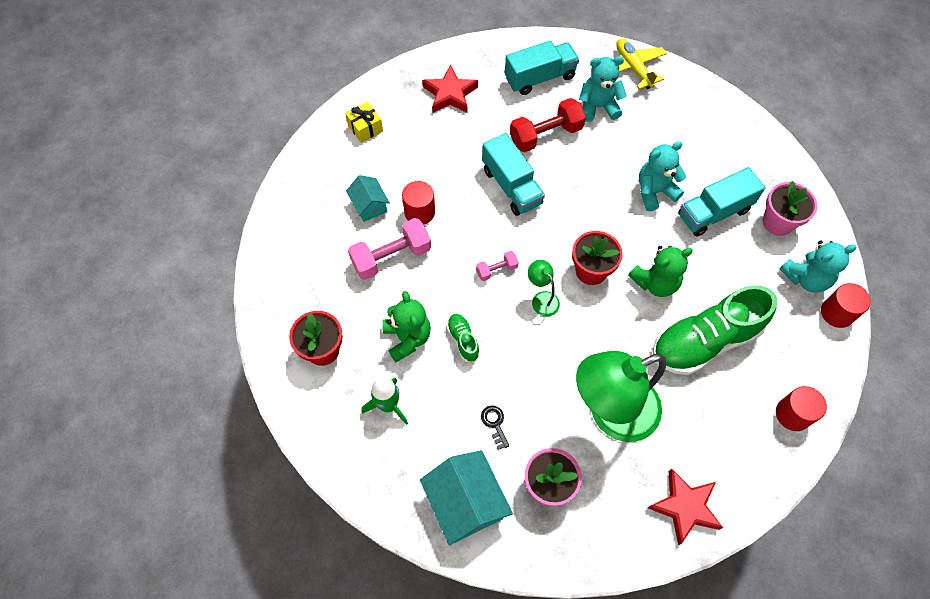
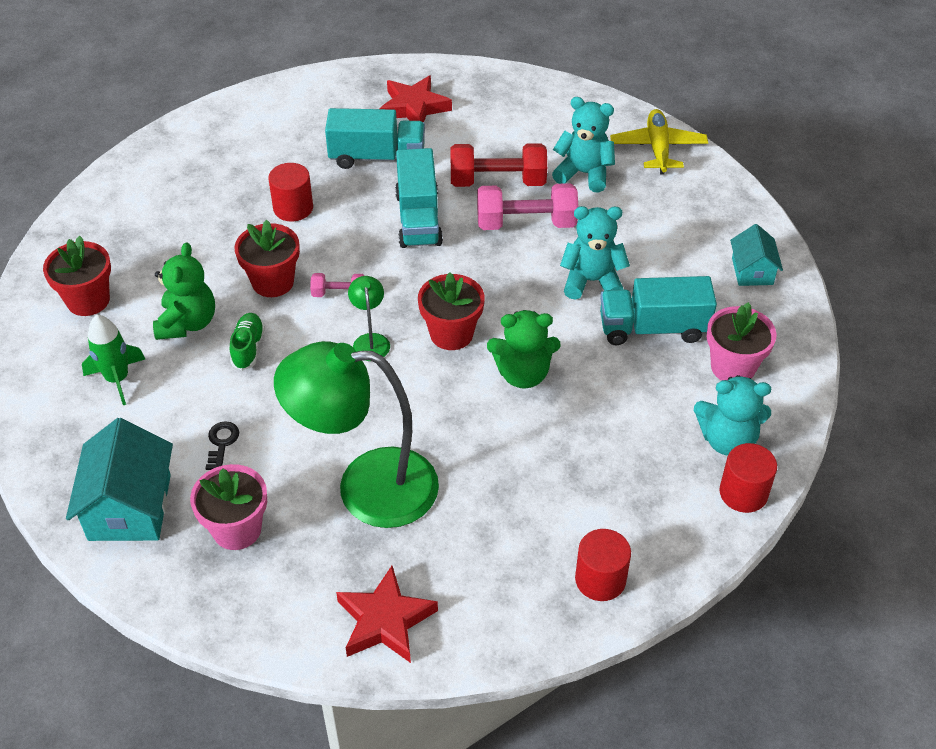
camera: 25 degrees right, 15 degrees down
(365, 128) = (293, 110): yellow gift -> none
(369, 206) = (242, 184): turquoise house -> turquoise house (752, 271)
(391, 257) = (229, 240): pink dumbbell -> pink dumbbell (526, 223)
(445, 279) = (273, 282): none -> red flower pot
(540, 78) = (533, 124): turquoise truck -> turquoise truck (377, 157)
(704, 341) = (540, 457): green shoe -> none

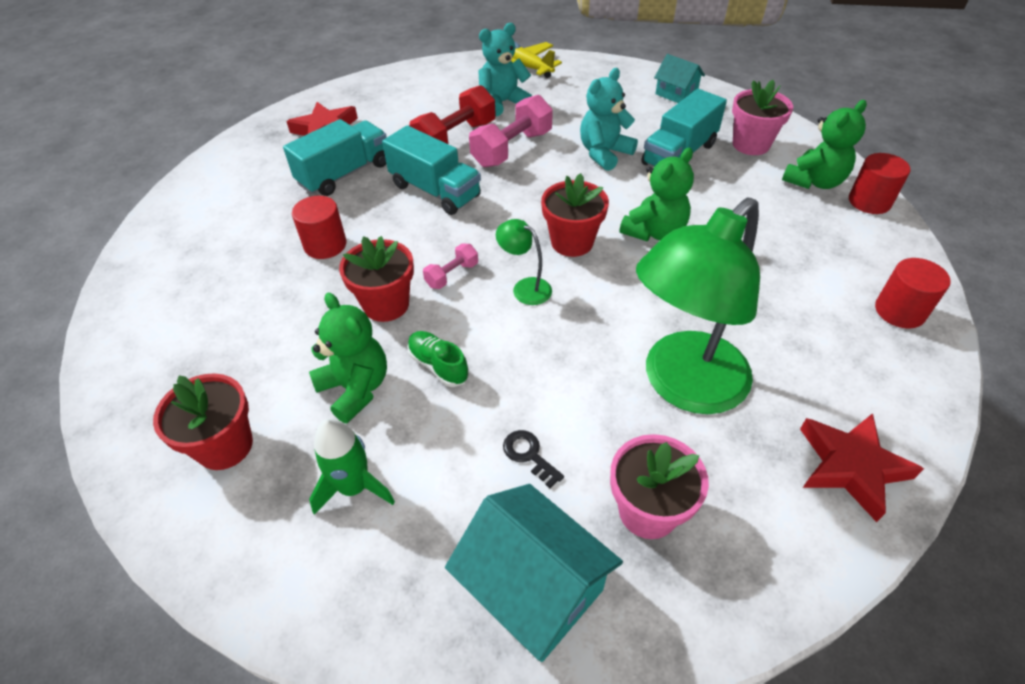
camera: 45 degrees left, 0 degrees up
(727, 440) = (814, 181): turquoise teddy bear -> green teddy bear

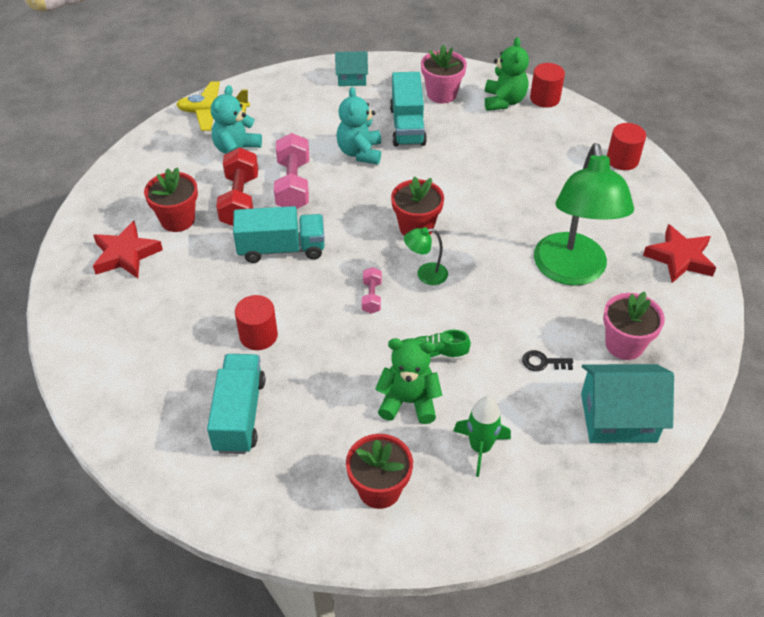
camera: 45 degrees left, 0 degrees up
(344, 174) = (194, 278): turquoise truck -> turquoise truck (239, 415)
(386, 304) = (356, 343): red flower pot -> red flower pot (177, 220)
(654, 232) = (455, 190): green teddy bear -> none

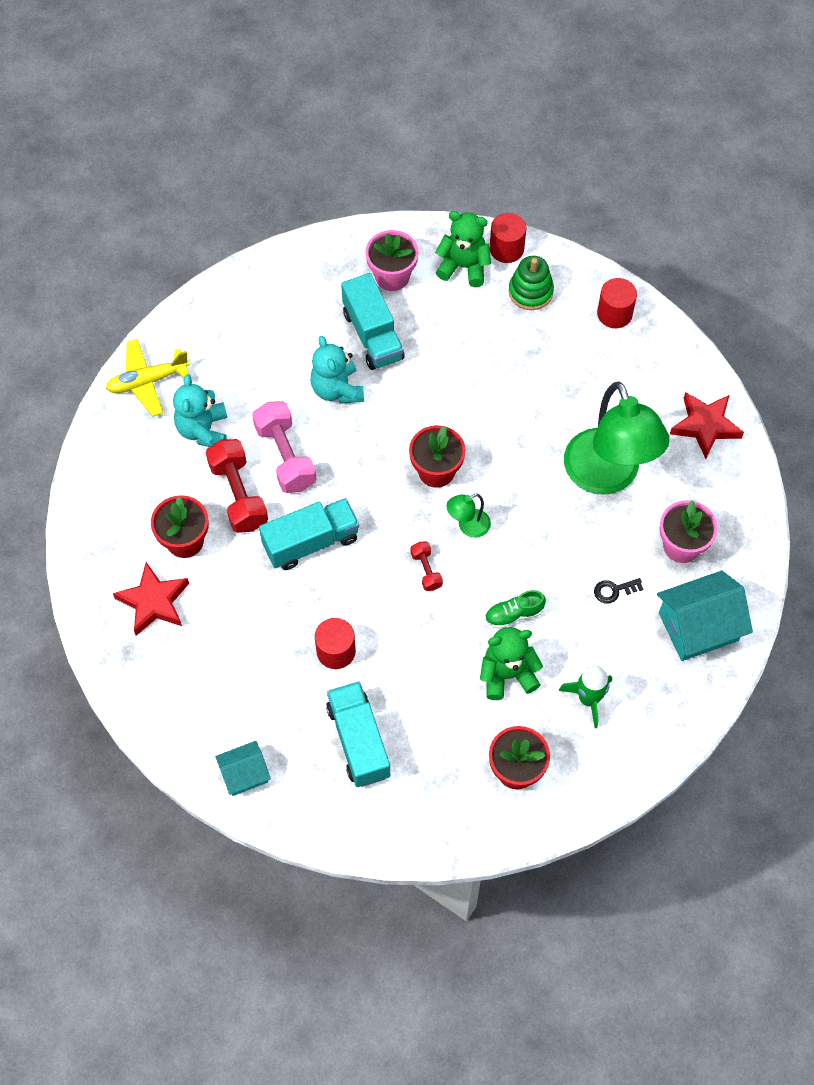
camera: 20 degrees left, 15 degrees up
(352, 78) = (282, 283): turquoise house -> turquoise house (244, 774)
(371, 297) = (426, 570): pink dumbbell -> red dumbbell
(504, 101) = (464, 266): green teddy bear -> green teddy bear turned 60 degrees counterclockwise
(553, 129) = (530, 292): none -> green stacking toy

